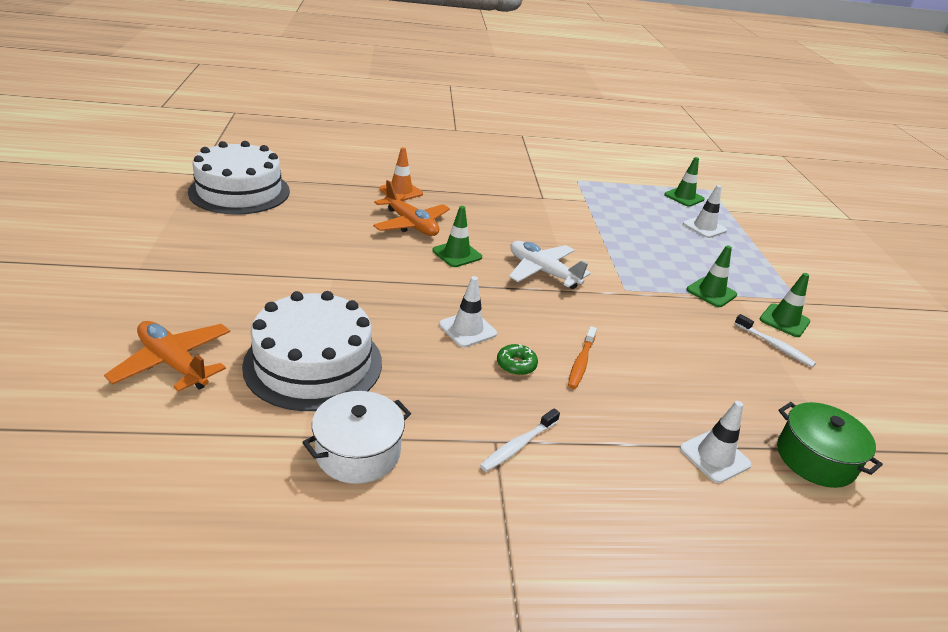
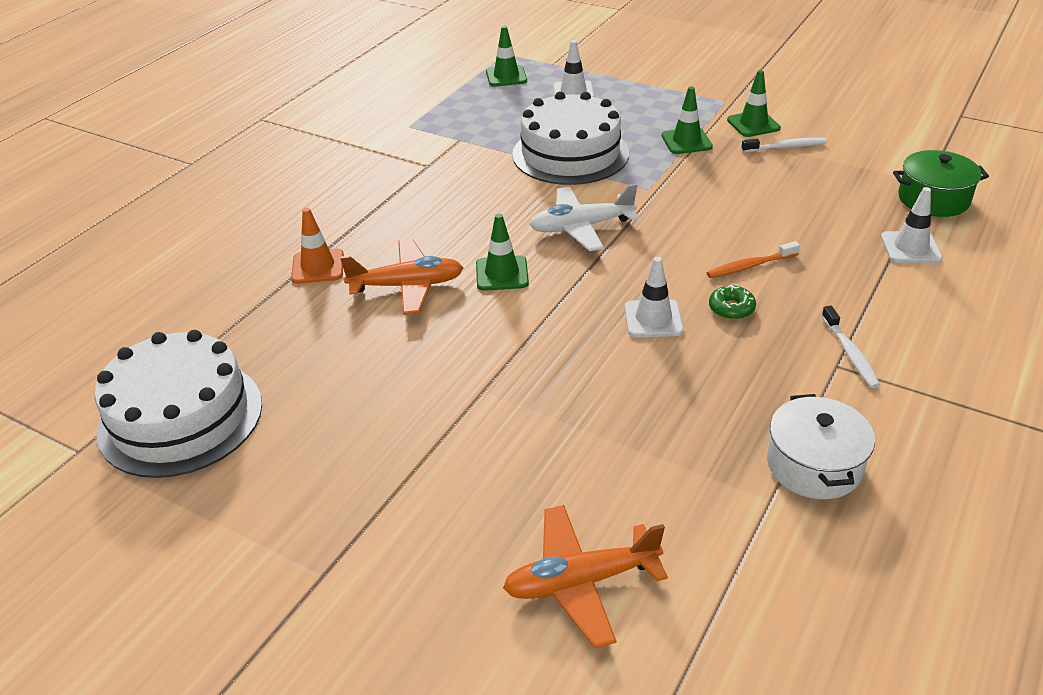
camera: 50 degrees left, 5 degrees up
(313, 363) = (649, 456): white cake -> white cake (570, 154)
(581, 362) = (750, 266): orange toothbrush -> orange toothbrush turned 105 degrees clockwise

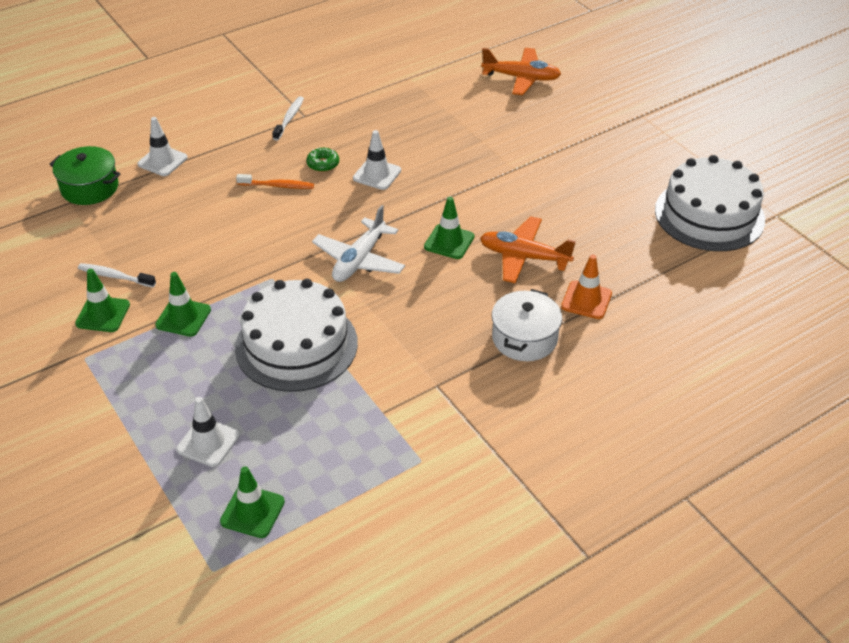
camera: 155 degrees left, 5 degrees up
(581, 227) = (359, 260): white plane -> white plane turned 105 degrees clockwise
(814, 465) = (373, 82): white pot -> white pot (524, 338)

